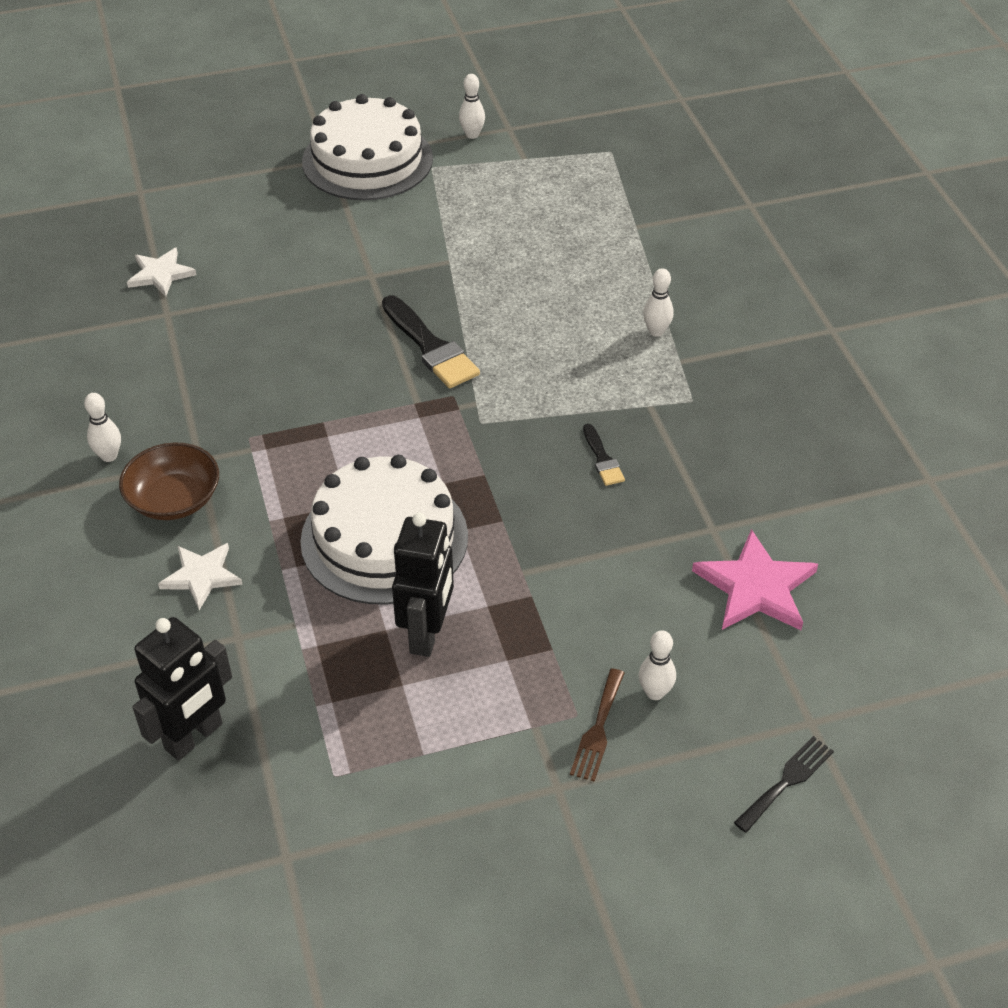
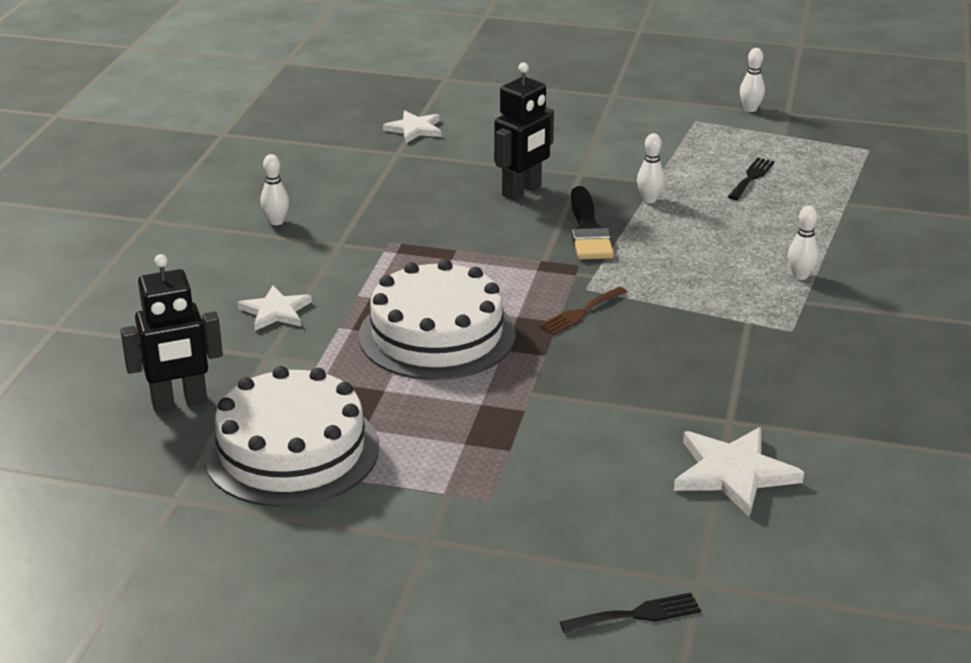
camera: 30 degrees right, 15 degrees down
(174, 499) = (299, 260): brown bowl -> none
(367, 160) = (644, 103): white cake -> white cake (291, 451)
(427, 634) = (415, 404): black robot -> black robot (522, 191)
(533, 224) = (751, 177): none -> black fork
(598, 729) = (499, 515): brown fork -> brown fork (581, 313)
(602, 459) = (671, 343): black brush -> none
(655, 692) = (572, 510): white bowling pin -> white bowling pin (649, 199)
(756, 587) = (733, 473): pink star -> white star

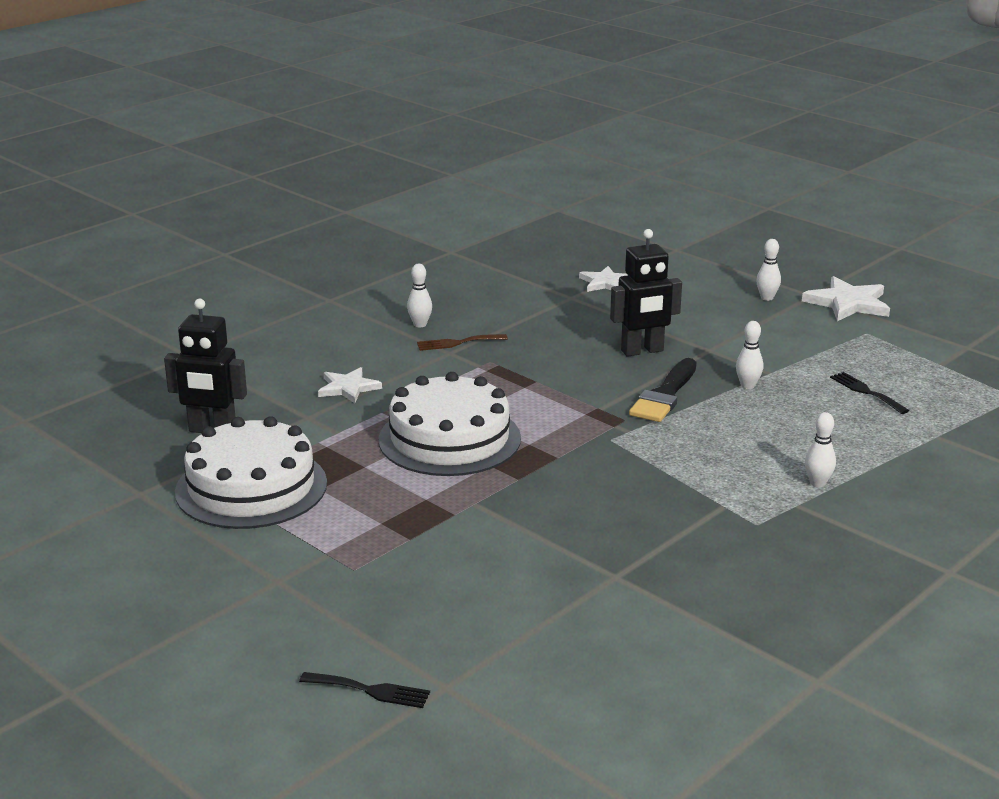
camera: 30 degrees right, 5 degrees down
(581, 313) = (584, 456): brown fork -> brown fork (457, 343)
(733, 473) = (571, 616): white star -> white star (848, 303)
(750, 109) = (932, 335): white bowling pin -> white bowling pin (767, 298)
(751, 177) = (866, 392): black fork -> black fork turned 90 degrees counterclockwise

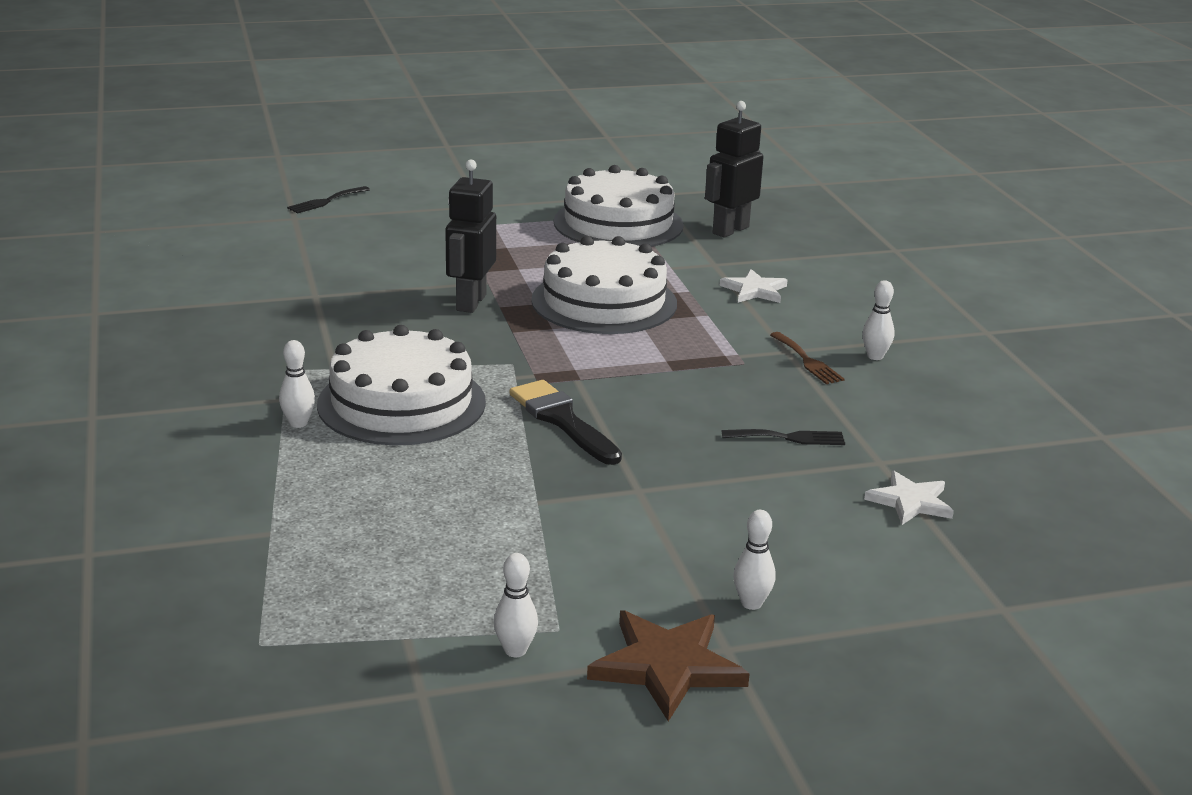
camera: 120 degrees right, 0 degrees up
(457, 343) = (807, 361): brown fork -> brown fork turned 135 degrees clockwise
(642, 351) = (680, 448): black robot -> black robot (470, 302)
(731, 457) = (401, 403): none -> white cake
(747, 385) = (524, 474): white bowling pin -> white bowling pin (515, 650)
(848, 303) = (667, 666): white star -> brown star
(866, 392) = (415, 541): black fork -> black fork (789, 438)

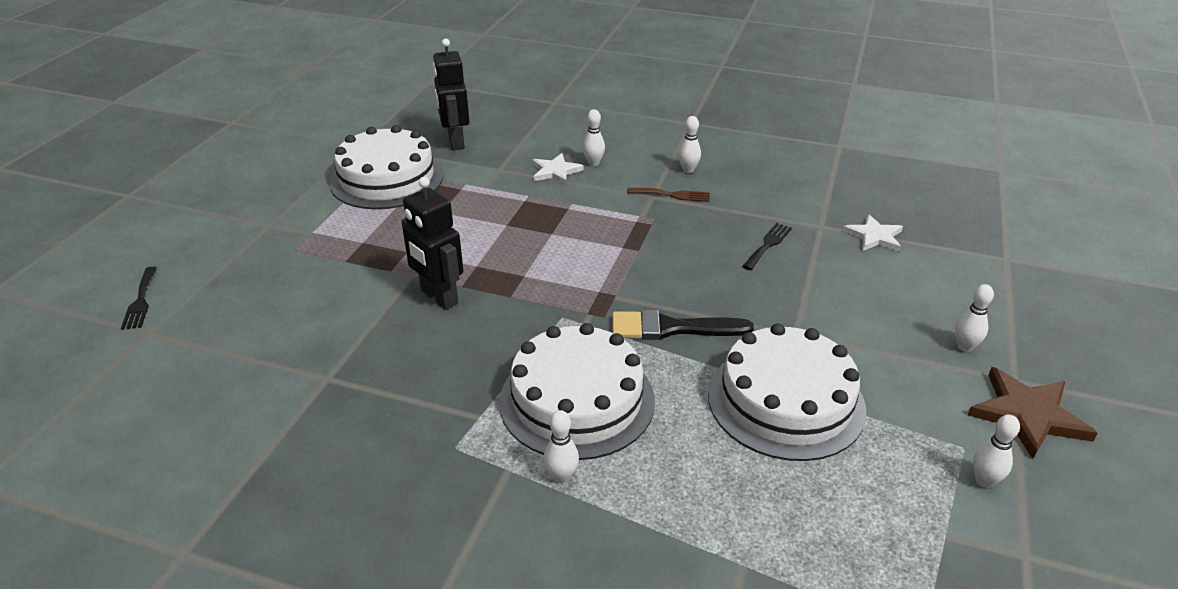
camera: 55 degrees left, 10 degrees up
(604, 302) = (506, 236): white cake -> white cake (786, 401)
(803, 304) = (593, 163): none -> white bowling pin

